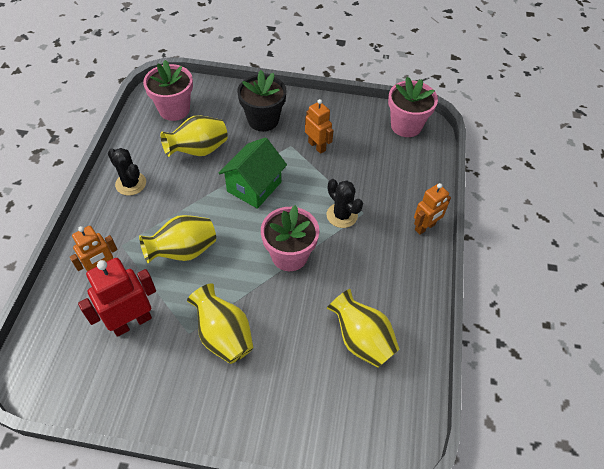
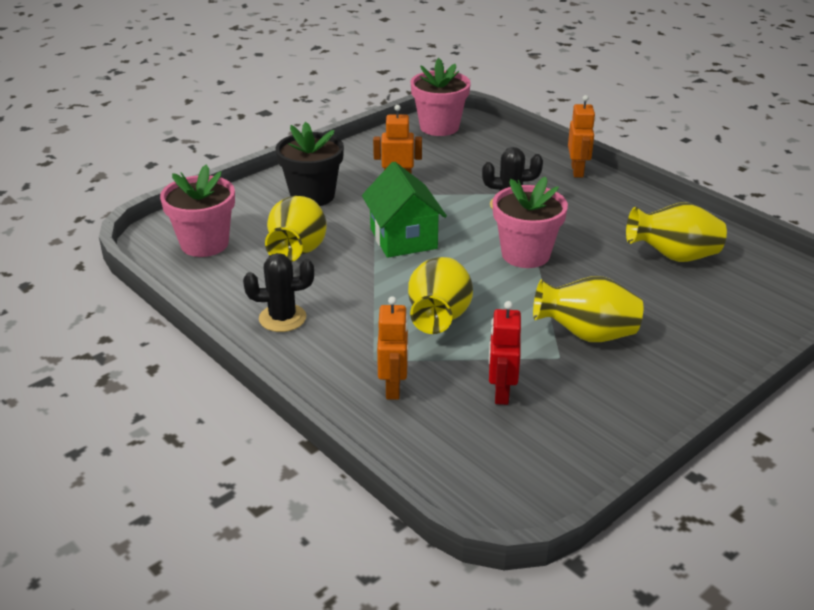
camera: 50 degrees left, 20 degrees down
(132, 322) = (501, 392): red robot -> red robot, size x0.66

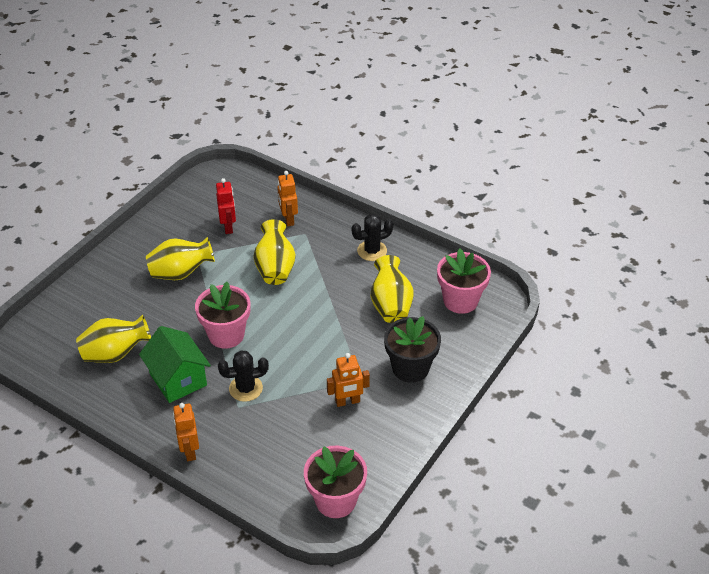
camera: 165 degrees right, 10 degrees up
(403, 238) = (320, 333): green house -> green house (178, 379)

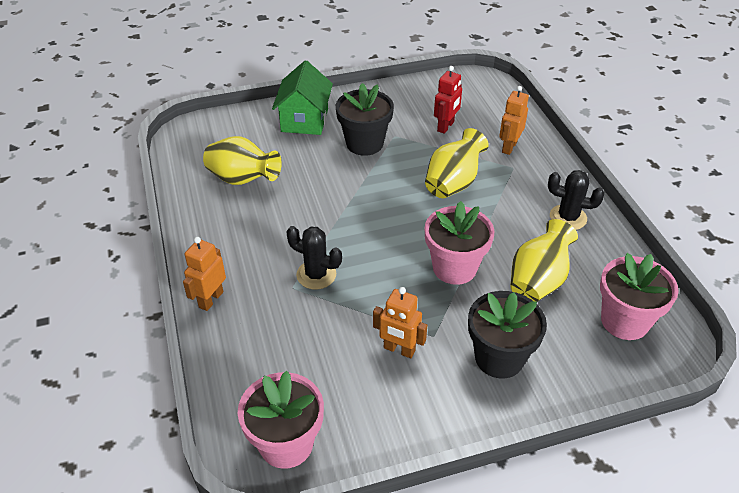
camera: 40 degrees right, 0 degrees up
(178, 379) = (268, 230): green house -> green house (304, 120)
(181, 273) = (364, 143): yellow vase -> black flower pot
(226, 335) = (349, 216): pink flower pot -> pink flower pot (454, 268)

